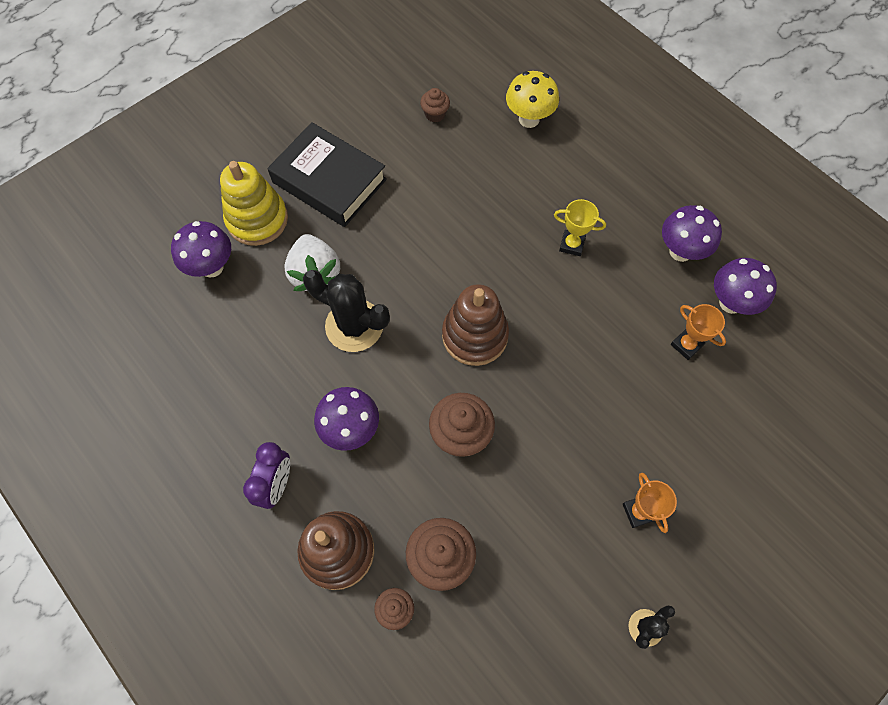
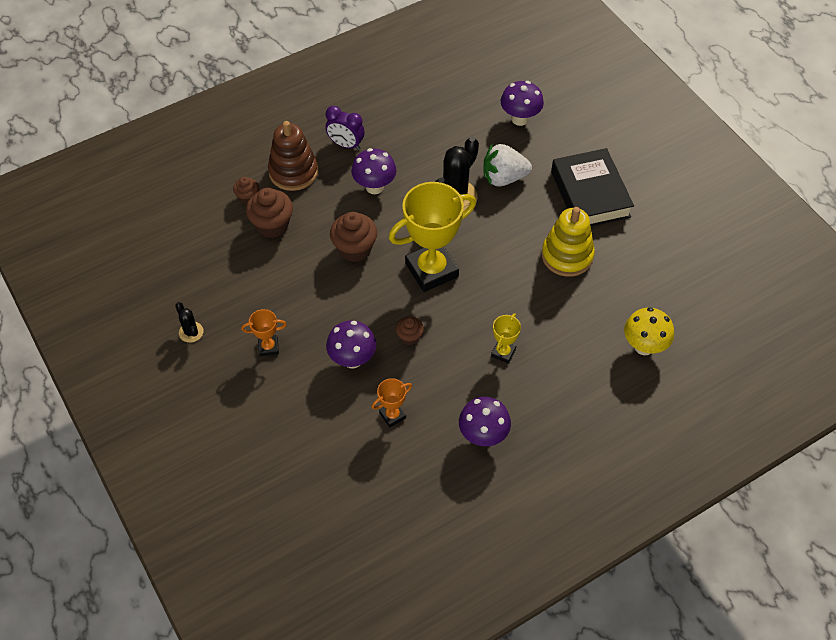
camera: 100 degrees right, 10 degrees down
(257, 219) = (558, 147): yellow stacking toy -> yellow stacking toy (567, 256)
(329, 181) = (590, 194): black book -> black book turned 60 degrees counterclockwise
(435, 114) = (655, 275): brown cupcake -> brown cupcake (409, 337)
(475, 335) = (431, 270): brown stacking toy -> yellow trophy
(731, 303) = (425, 462): purple mushroom -> purple mushroom (352, 359)

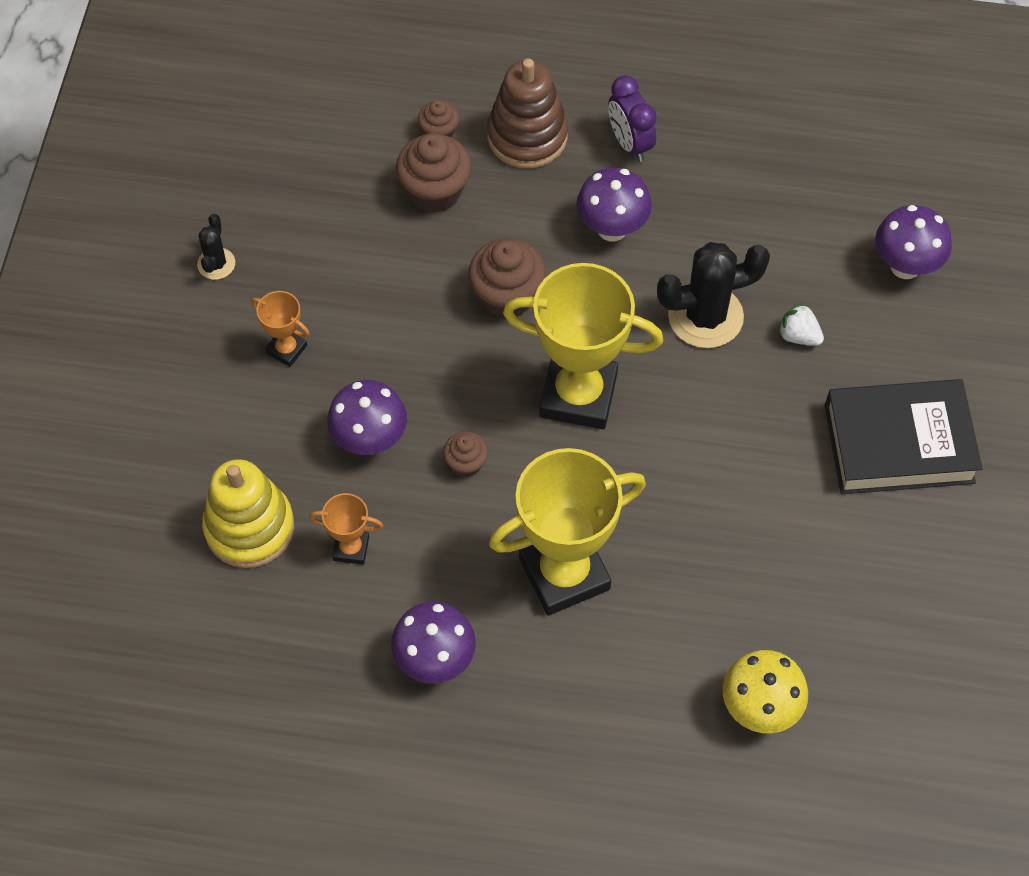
camera: 40 degrees right, 5 degrees up
(503, 352) = (564, 574): yellow trophy -> yellow trophy, size x2.19
(504, 178) = (798, 336): white strawberry -> white strawberry, size x0.55
(567, 256) = (778, 507): yellow stacking toy -> yellow stacking toy (249, 527)
(590, 194) = (899, 444): black book -> black book turned 60 degrees clockwise

